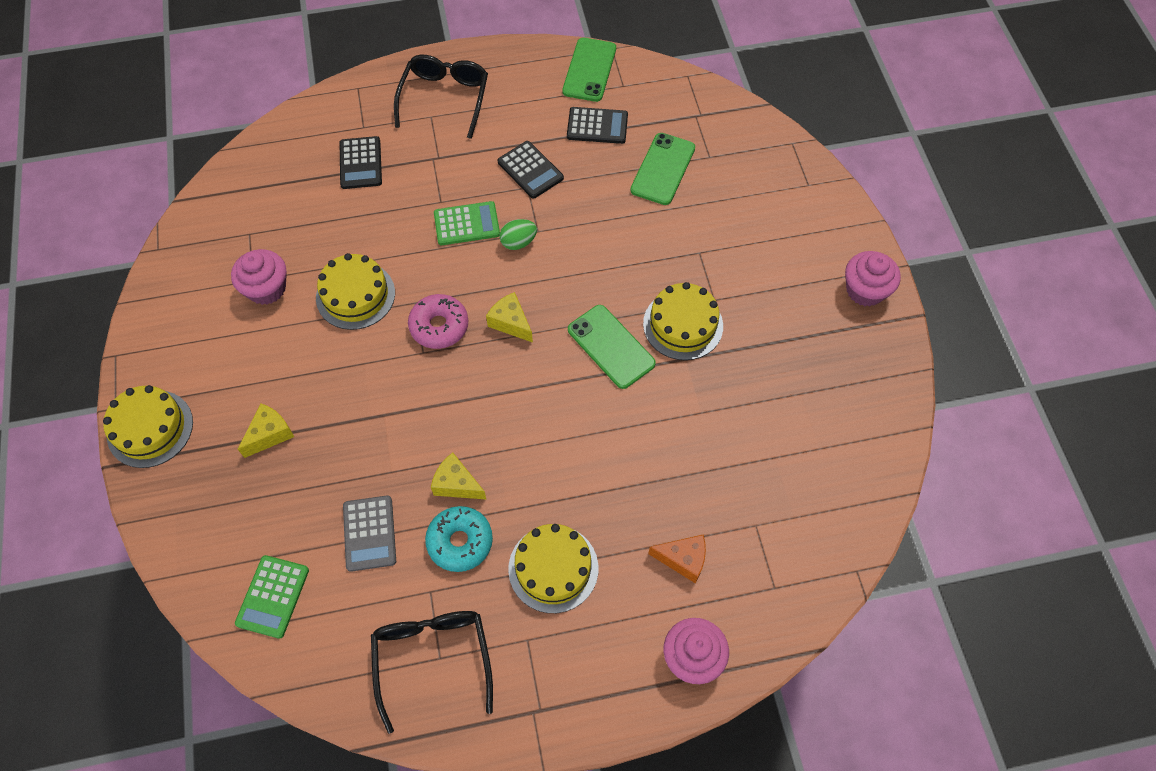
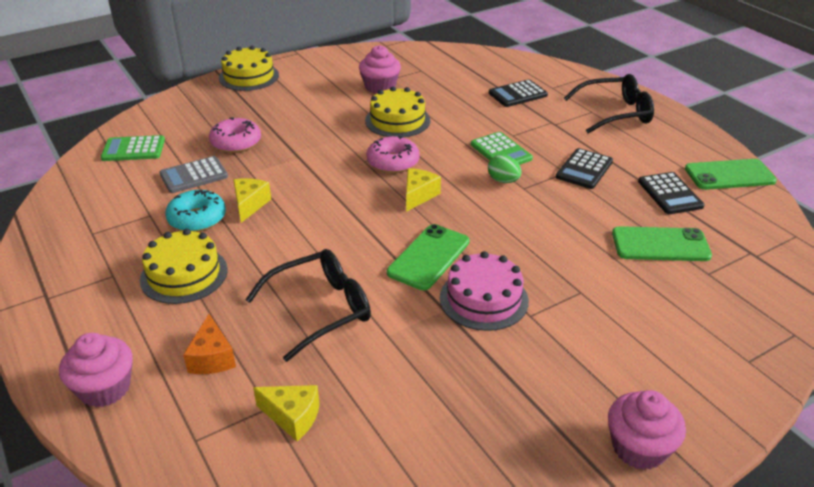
camera: 70 degrees right, 25 degrees down
(270, 434) = (262, 117): yellow cheese -> yellow cheese (292, 417)
(318, 475) = (236, 143): none -> pink donut
(432, 659) = (90, 230): black glasses -> black glasses (321, 309)
(683, 325) = (483, 299): yellow cake -> pink cake

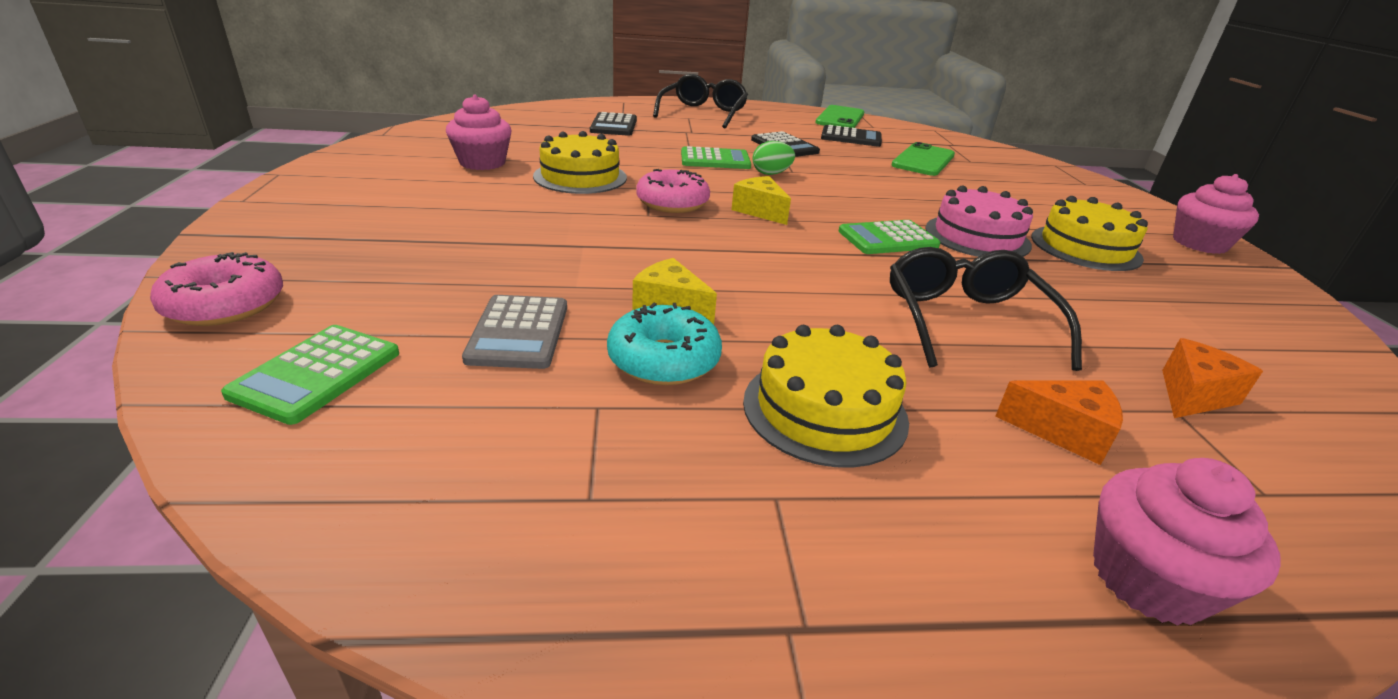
camera: 65 degrees left, 5 degrees down
(236, 143) = (468, 275): pink donut -> pink donut (225, 305)
(249, 76) = (271, 217): yellow cake -> yellow cake (1085, 247)
(292, 417) = (1193, 395): yellow cheese -> orange cheese
(428, 257) = (888, 239): green phone -> green calculator

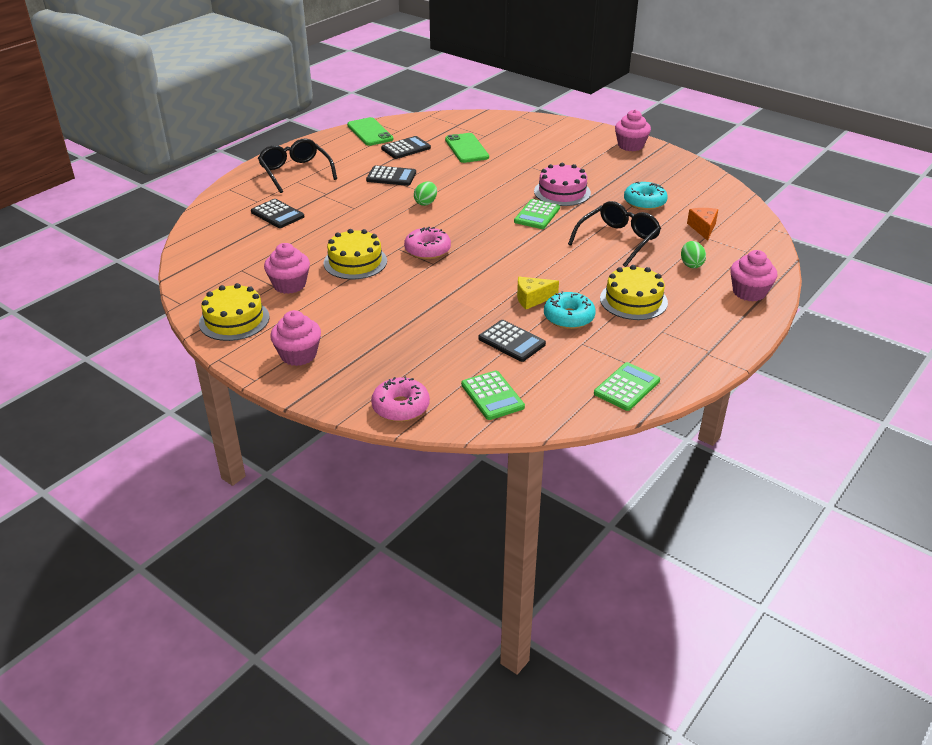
camera: 45 degrees left, 5 degrees up
(324, 205) = (298, 355): none -> pink cupcake
(518, 332) = (511, 341): grey calculator -> black calculator
(715, 160) = (383, 209): green calculator -> green calculator (627, 387)
(760, 211) = (468, 231): yellow cheese -> none
(966, 321) = (618, 240): black glasses -> black glasses turned 90 degrees clockwise
(1063, 432) = (691, 264): orange cheese -> green egg
(1085, 247) = (601, 174): yellow cake -> yellow cake (234, 320)
(1111, 305) = (644, 202): none -> turquoise donut

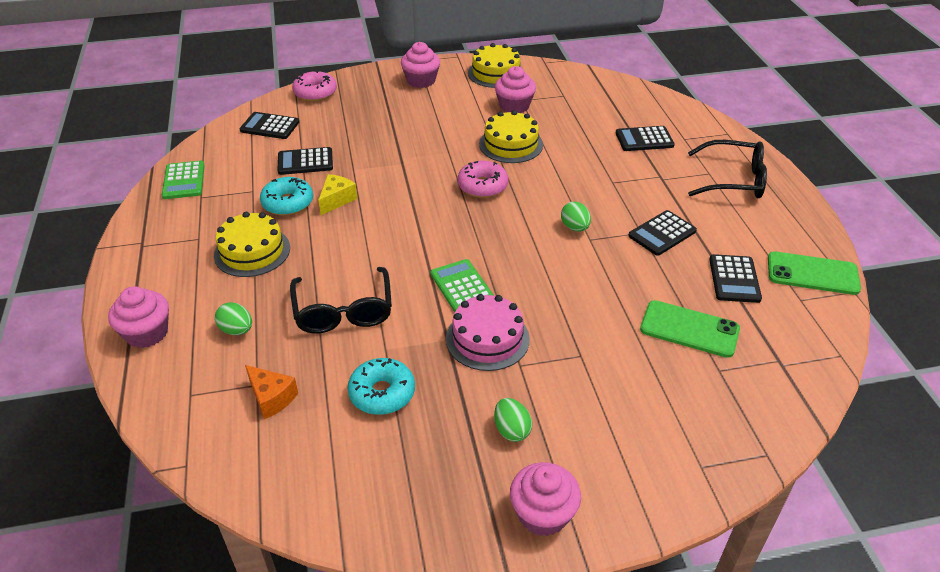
camera: 130 degrees right, 5 degrees up
(492, 396) = (269, 126): green calculator -> black calculator
(604, 165) = (511, 430): none -> green egg

